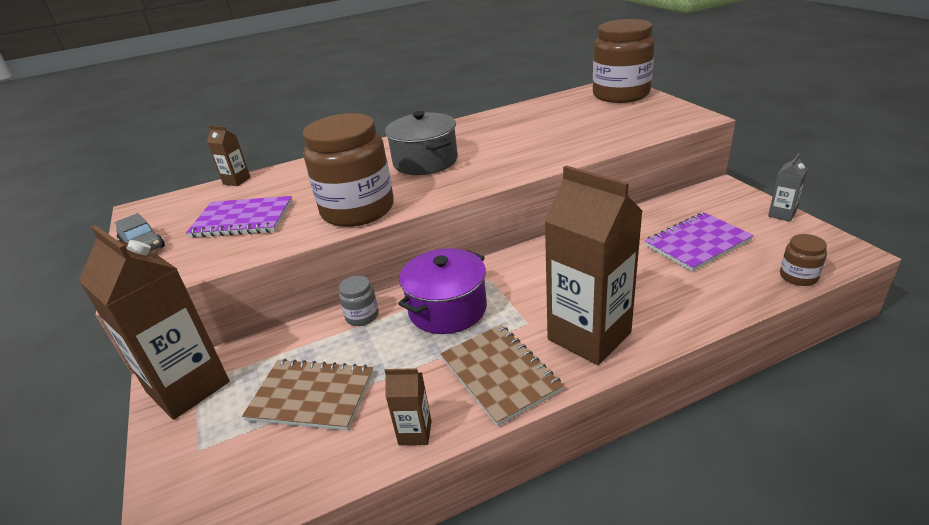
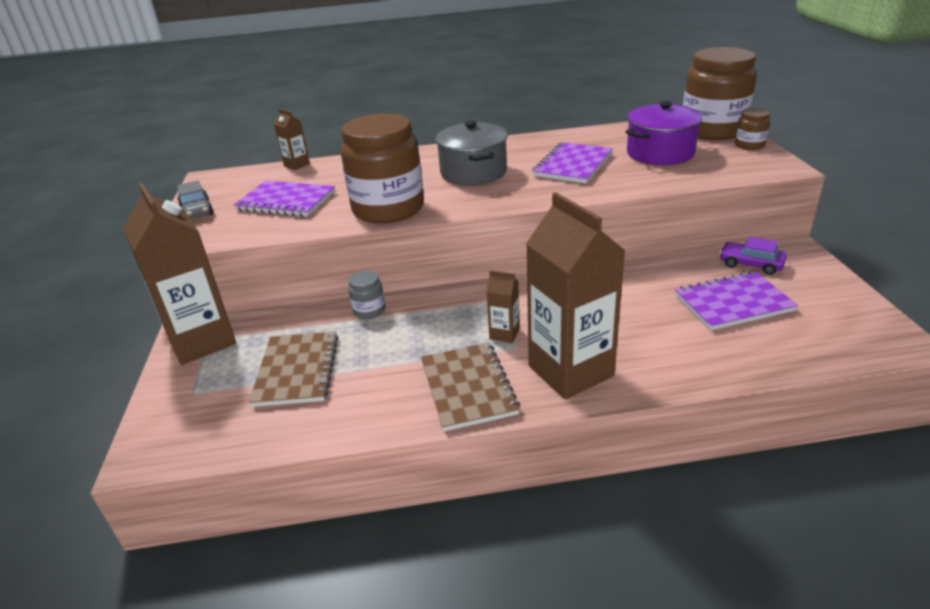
camera: 15 degrees right, 0 degrees up
(312, 396) = (297, 370): brown notebook -> brown notebook turned 60 degrees clockwise
(415, 433) = (370, 420): brown carton -> brown carton (504, 334)
(447, 309) = (448, 319): purple pot -> purple pot (660, 153)
(516, 141) = (573, 165): none -> purple notebook
(693, 206) = (750, 264): none -> purple car
(781, 214) = (848, 290): grey carton -> none
(798, 276) = (827, 357): brown jar -> brown jar (749, 145)

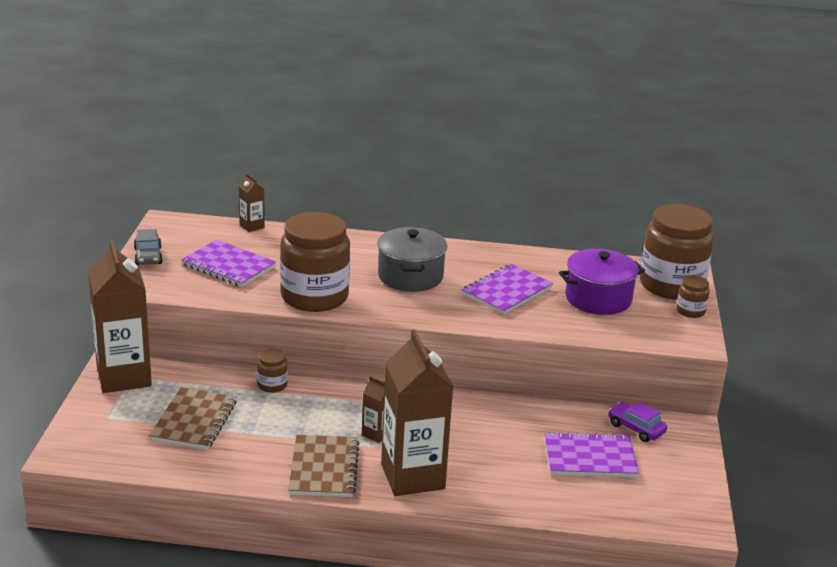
camera: 10 degrees right, 5 degrees down
(369, 310) = (272, 385): grey jar -> brown jar

